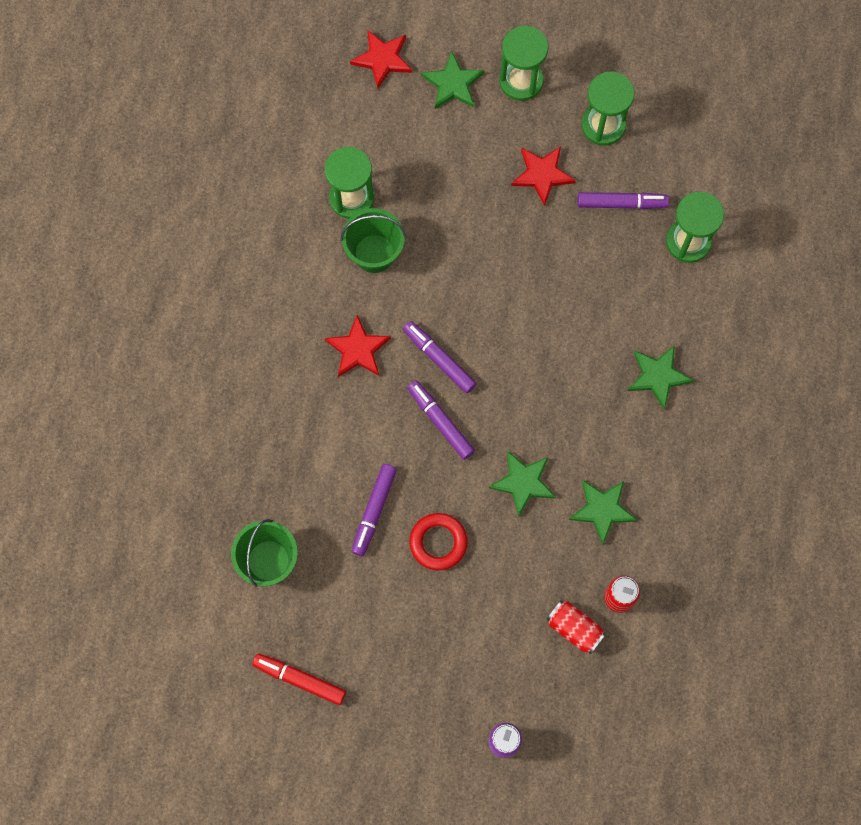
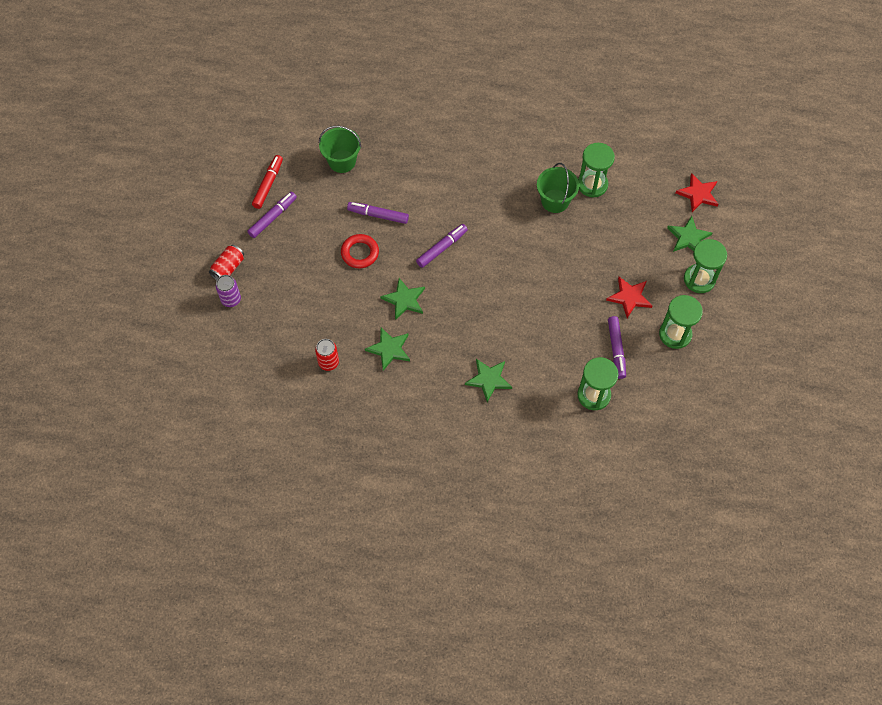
camera: 85 degrees right, 10 degrees down
(358, 349) = (486, 197): red star -> none
(439, 359) = (485, 244): purple marker -> purple marker (273, 217)
(574, 628) = (306, 336): red can -> red can (228, 268)

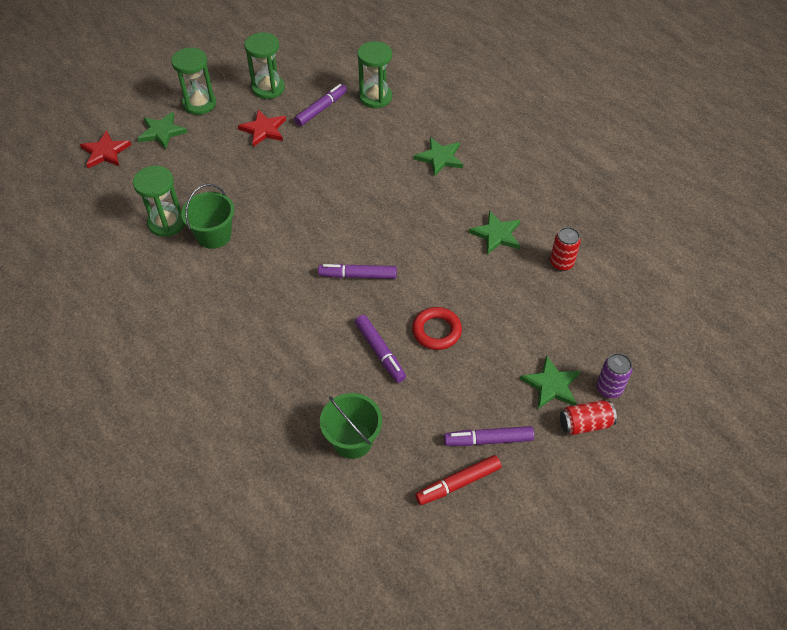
camera: 135 degrees left, 10 degrees down
(404, 300) = (440, 261): green star -> green star (551, 385)

